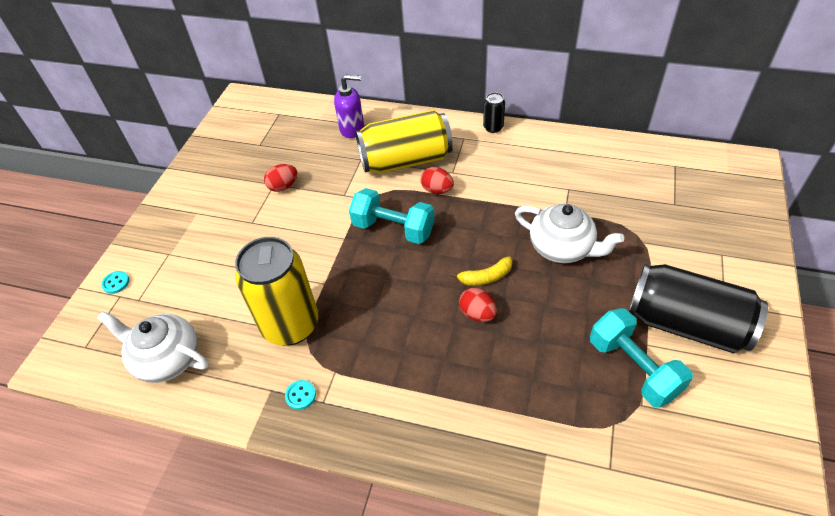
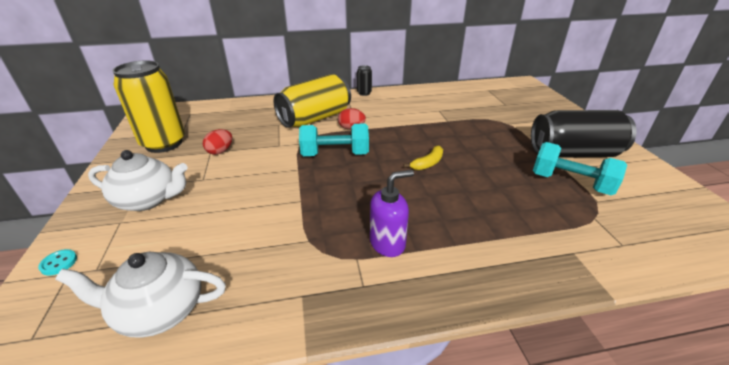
camera: 30 degrees left, 15 degrees down
(290, 325) = (288, 238): yellow can -> yellow can (164, 143)
(300, 395) = (337, 288): turquoise button -> none
(352, 129) = (260, 111): purple soap dispenser -> purple soap dispenser (387, 243)
(477, 314) = (441, 185): red egg -> none
(562, 248) = (463, 137): white teapot -> white teapot (148, 200)

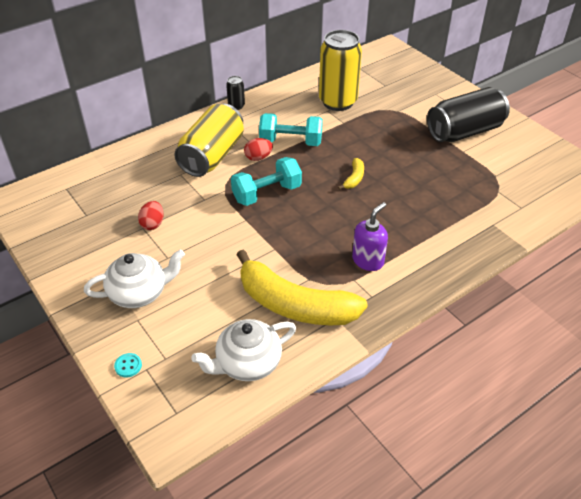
camera: 25 degrees left, 10 degrees up
(164, 143) = (82, 233): yellow can -> yellow can (338, 102)
(270, 262) = (294, 305): none -> yellow banana
(570, 183) = (472, 164): turquoise dumbbell -> turquoise dumbbell (290, 142)

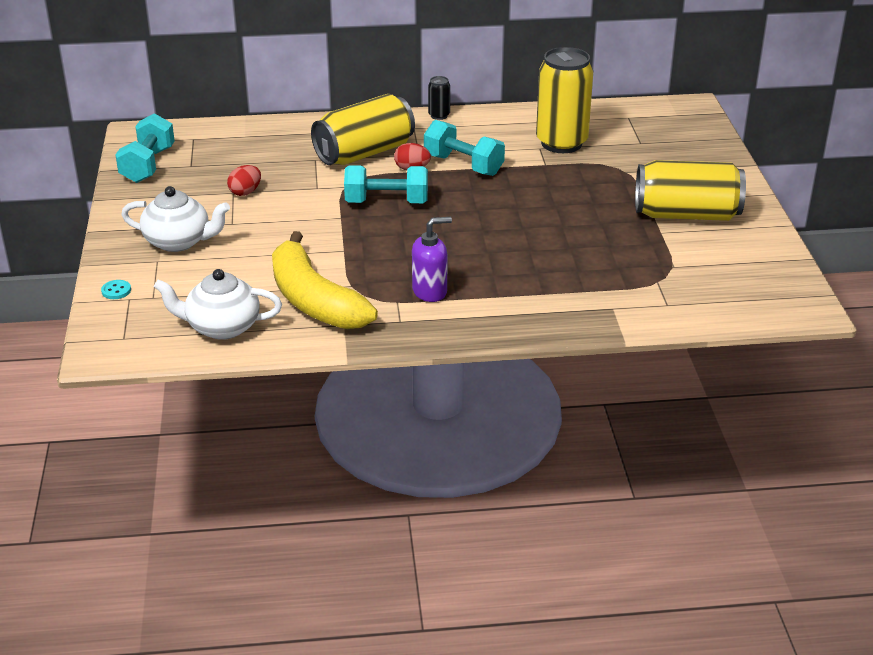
camera: 30 degrees right, 10 degrees down
(49, 227) = (148, 165): none -> turquoise dumbbell
(354, 178) = (497, 218): yellow banana -> none
(464, 132) = (686, 214): black can -> yellow can

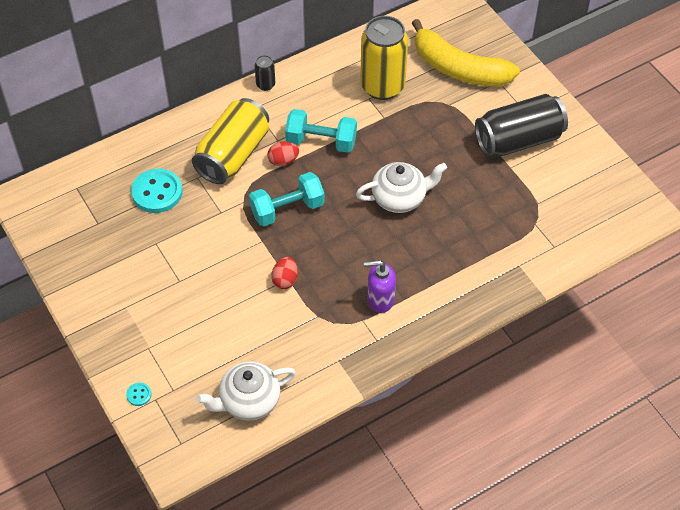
camera: 25 degrees left, 20 degrees up
(148, 165) = (61, 236): turquoise dumbbell -> none
(178, 242) = (150, 319): white teapot -> white teapot (400, 198)
(245, 192) = (166, 239): red egg -> red egg (285, 280)
(266, 159) = (157, 192): none -> turquoise button
(314, 300) = (300, 343): yellow banana -> yellow banana (459, 68)
(430, 291) = (380, 299): purple soap dispenser -> purple soap dispenser turned 135 degrees counterclockwise
(686, 214) = (518, 140): yellow can -> black can

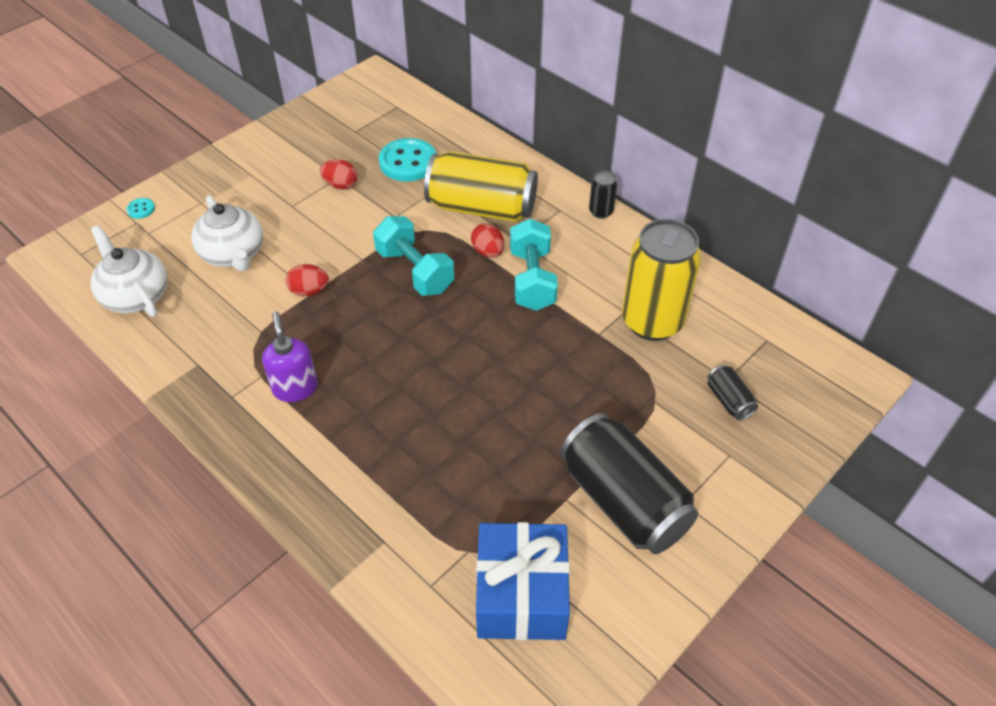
camera: 75 degrees right, 5 degrees down
(167, 243) = (340, 185): none -> red egg
(400, 198) = (466, 376): white teapot -> white teapot (233, 254)
(459, 68) = (729, 400): yellow banana -> black can
(569, 204) = (521, 594): none -> blue gift

